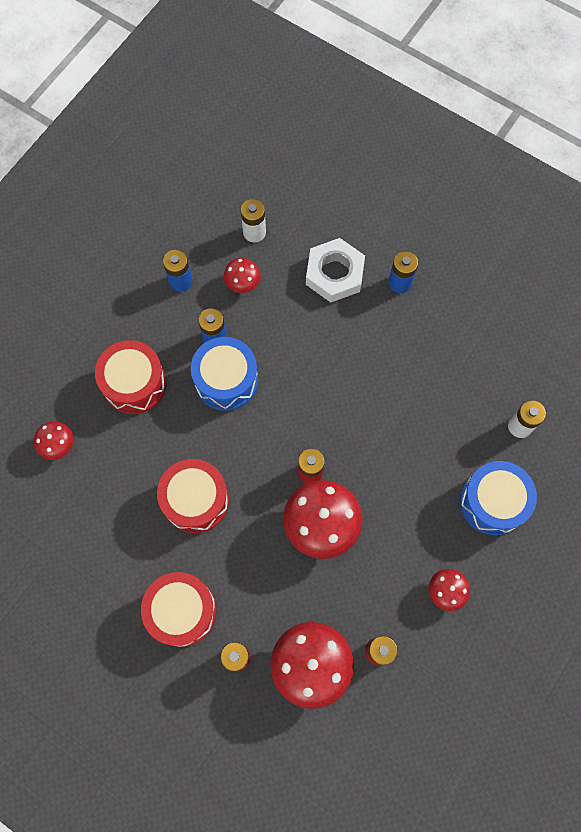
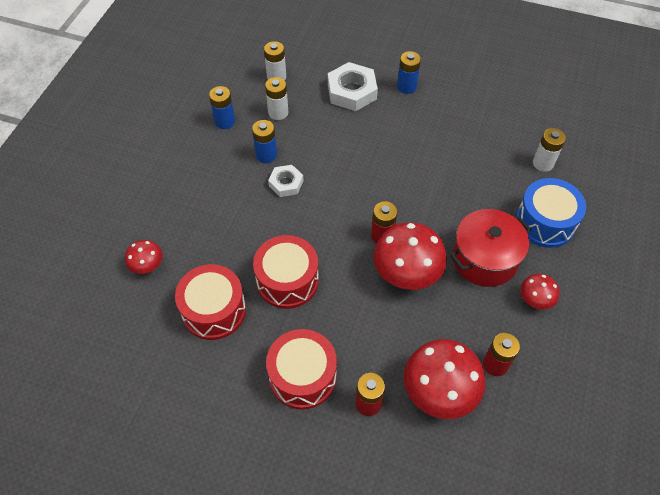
camera: 15 degrees left, 15 degrees down
(134, 383) = (205, 203): red drum -> red drum (214, 310)
(226, 380) = (286, 183): blue drum -> white nut
(243, 283) = (278, 112): red mushroom -> white battery
(410, 529) = (484, 259): none -> red pot

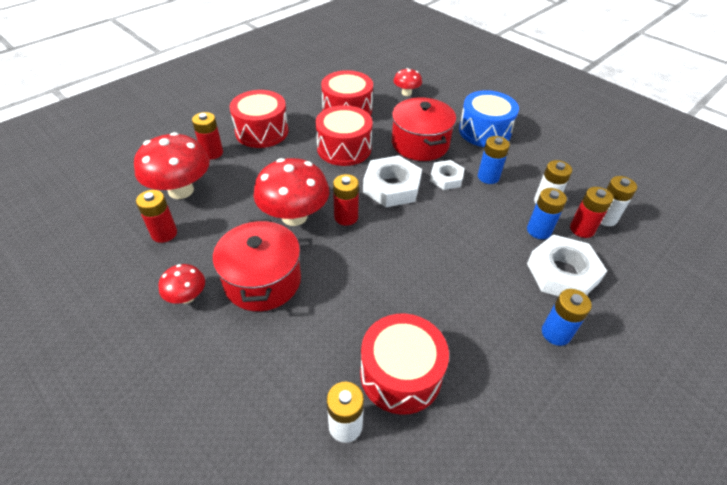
camera: 115 degrees right, 10 degrees down
(225, 121) = (544, 164): blue battery -> blue battery (539, 230)
(243, 219) = (420, 144): none -> red pot
(298, 87) = (582, 229): none -> red battery
(322, 218) = (391, 187): none -> white nut
(492, 150) = (400, 374): none -> red drum
(545, 222) = (260, 366): blue drum -> blue drum (484, 131)

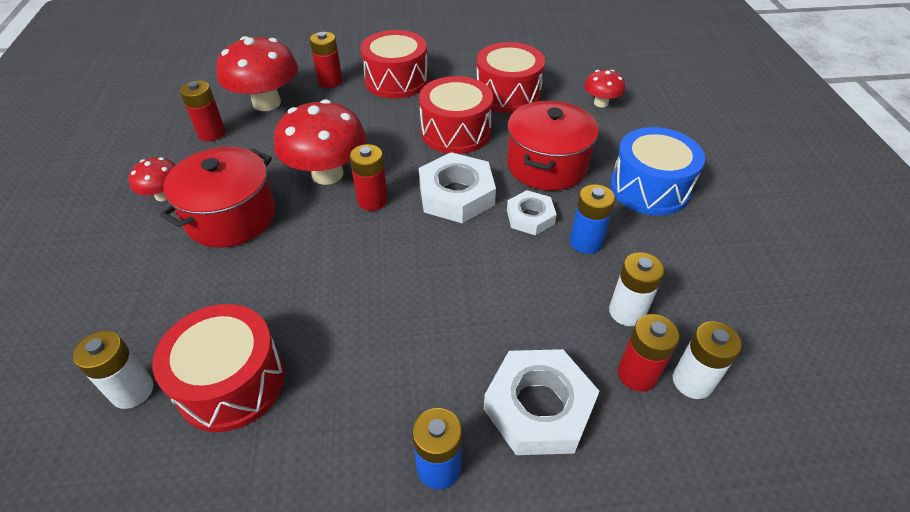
camera: 40 degrees right, 0 degrees up
(539, 230) = (572, 339): blue battery -> none

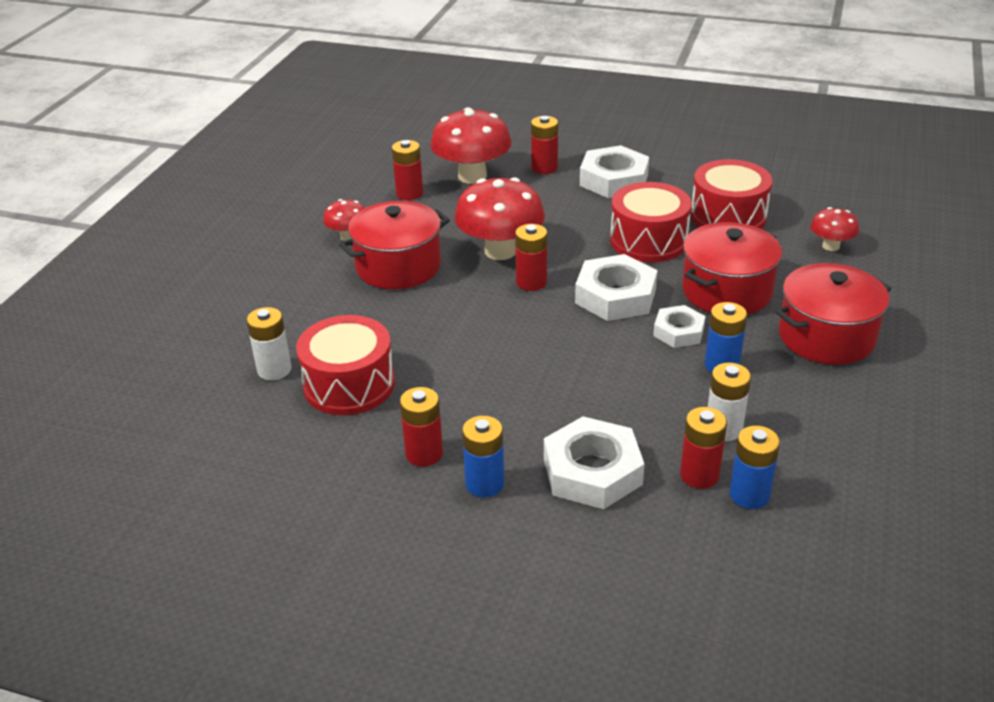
camera: 25 degrees right, 10 degrees down
(354, 450) = (424, 454): none -> red battery
(396, 80) = (614, 180): red drum -> white nut
(649, 188) = (826, 337): blue drum -> red pot
(692, 381) = (749, 495): white battery -> blue battery

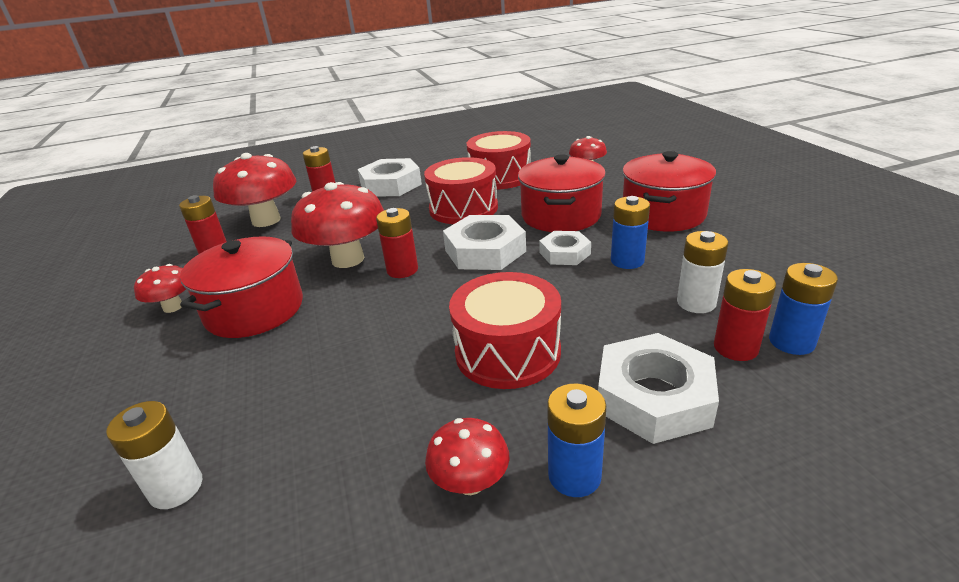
camera: 35 degrees left, 5 degrees down
(349, 385) = (299, 452): red drum -> red drum (507, 352)
(424, 454) = (470, 482): red battery -> red mushroom

